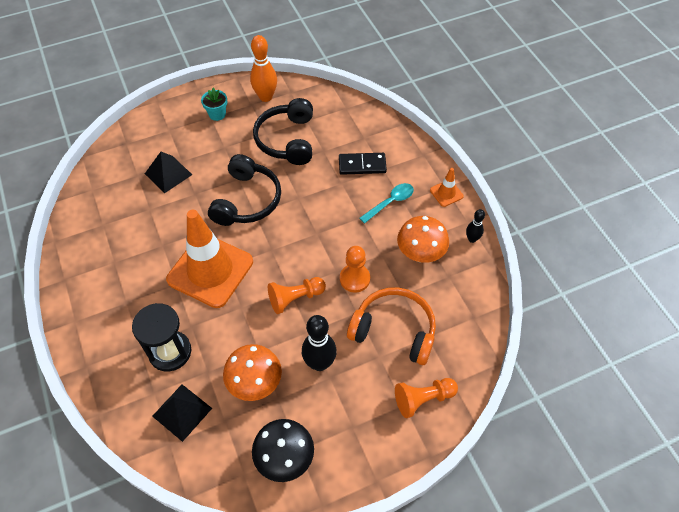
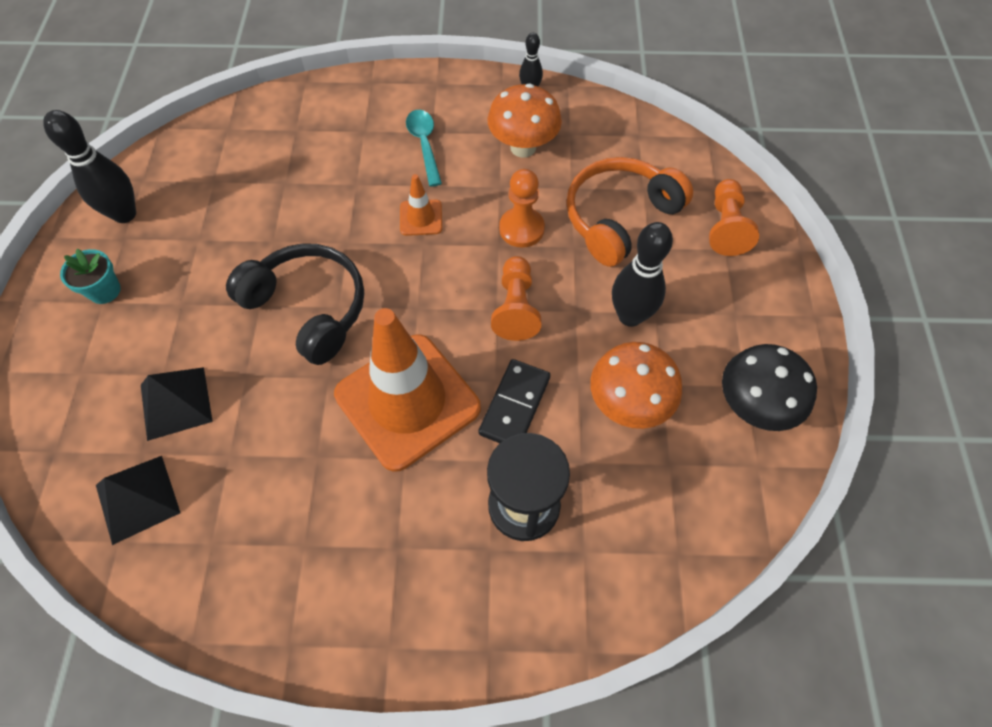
camera: 65 degrees left, 5 degrees up
(182, 412) = (633, 519): black pyramid -> black pyramid (137, 499)
(266, 97) = (124, 214): orange bowling pin -> black bowling pin
(287, 140) = (232, 217): black headphones -> none
(362, 165) = (342, 150): black domino -> black domino (515, 405)
(446, 193) = (447, 85): orange traffic cone -> orange traffic cone (421, 218)

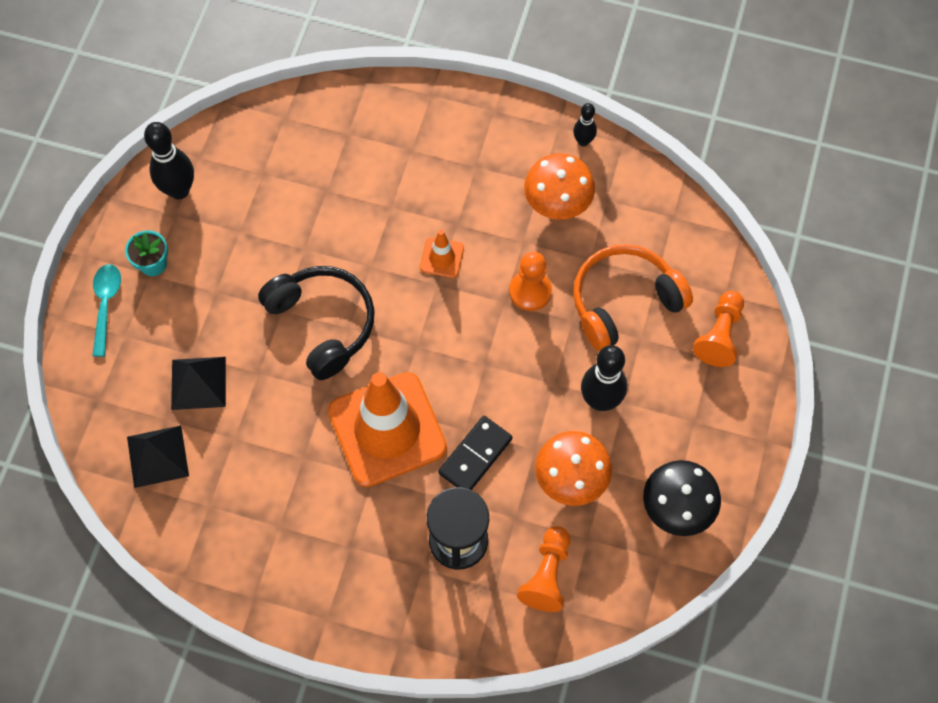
camera: 15 degrees right, 5 degrees up
(424, 145) = (464, 179): turquoise spoon -> turquoise spoon (106, 305)
(515, 308) = (502, 368): orange pawn -> orange pawn (547, 575)

